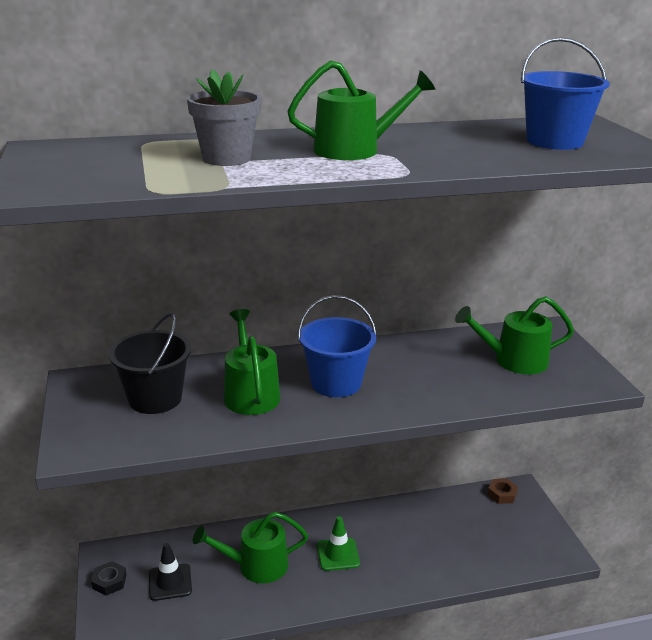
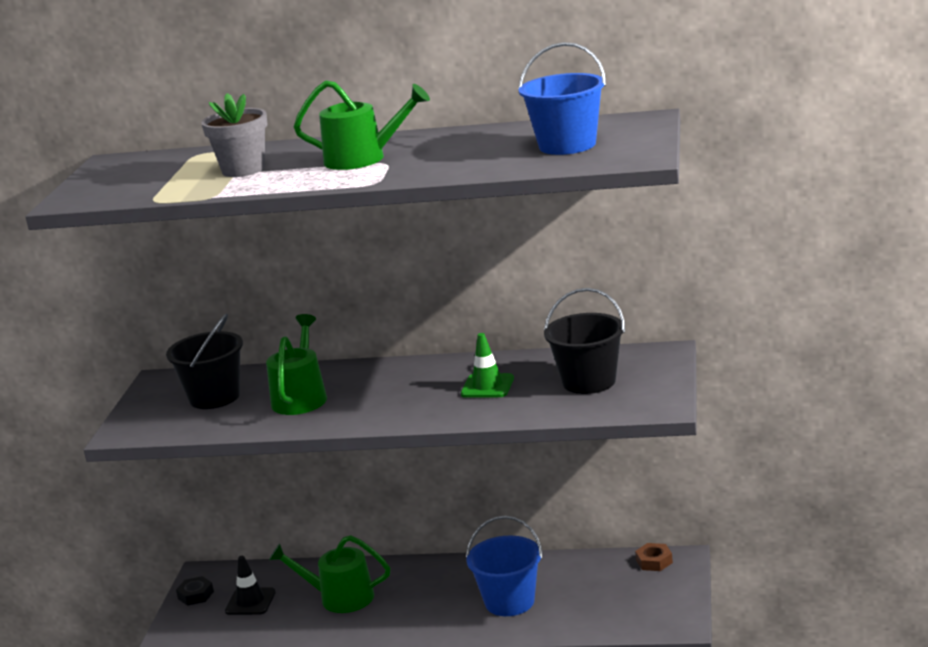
camera: 25 degrees right, 5 degrees down
(336, 383) = (387, 393): blue bucket -> blue bucket (509, 602)
(338, 554) = (428, 597): green traffic cone -> green traffic cone (487, 386)
(514, 360) = (589, 381): green watering can -> black bucket

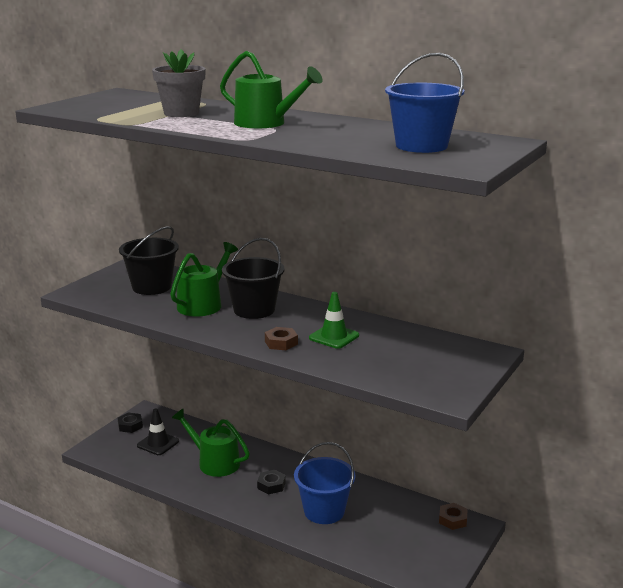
camera: 20 degrees right, 0 degrees up
(428, 597) = (271, 485): none -> black nut
(436, 410) = (281, 343): none -> brown nut
(589, 381) = (411, 357): black bucket -> black bucket (254, 310)

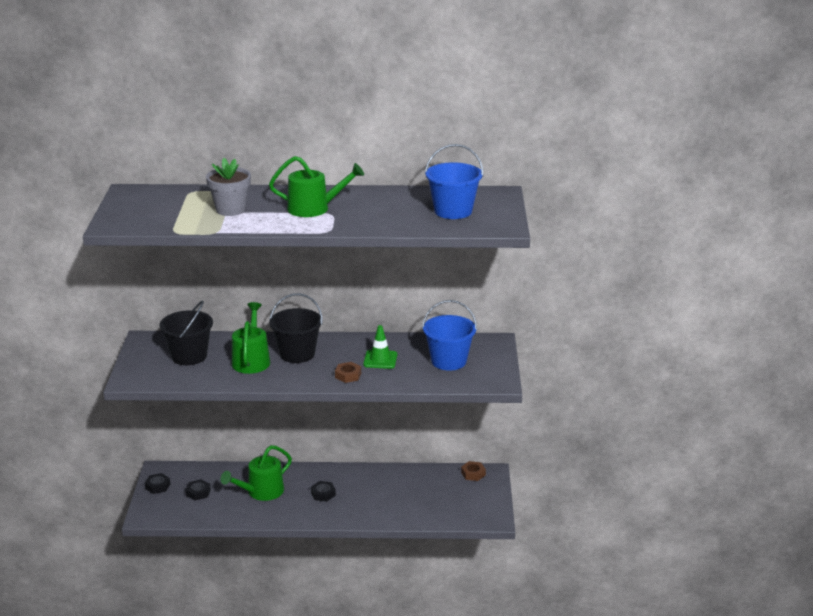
camera: 30 degrees left, 5 degrees up
(158, 443) = (198, 492): black traffic cone -> black nut
(214, 462) = (261, 492): green watering can -> green watering can turned 45 degrees counterclockwise
(324, 511) = (379, 499): blue bucket -> blue bucket (448, 361)

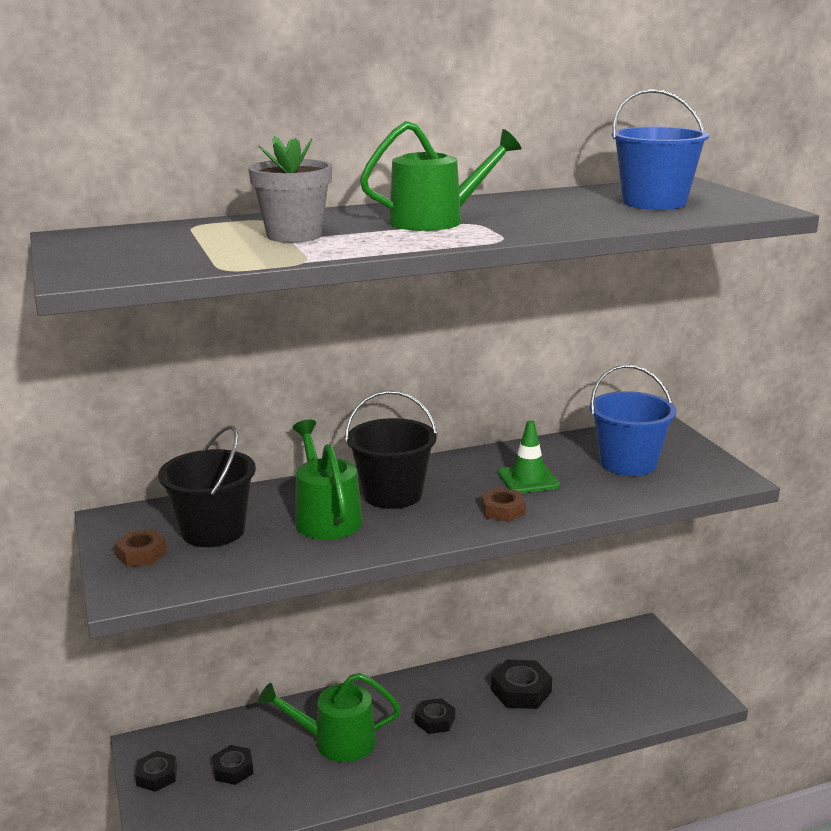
camera: 20 degrees left, 5 degrees down
(261, 492) = (337, 741): green watering can -> green watering can turned 60 degrees clockwise
(385, 490) = (521, 691): none -> black nut
(473, 474) = (621, 637): brown nut -> brown nut (141, 554)

